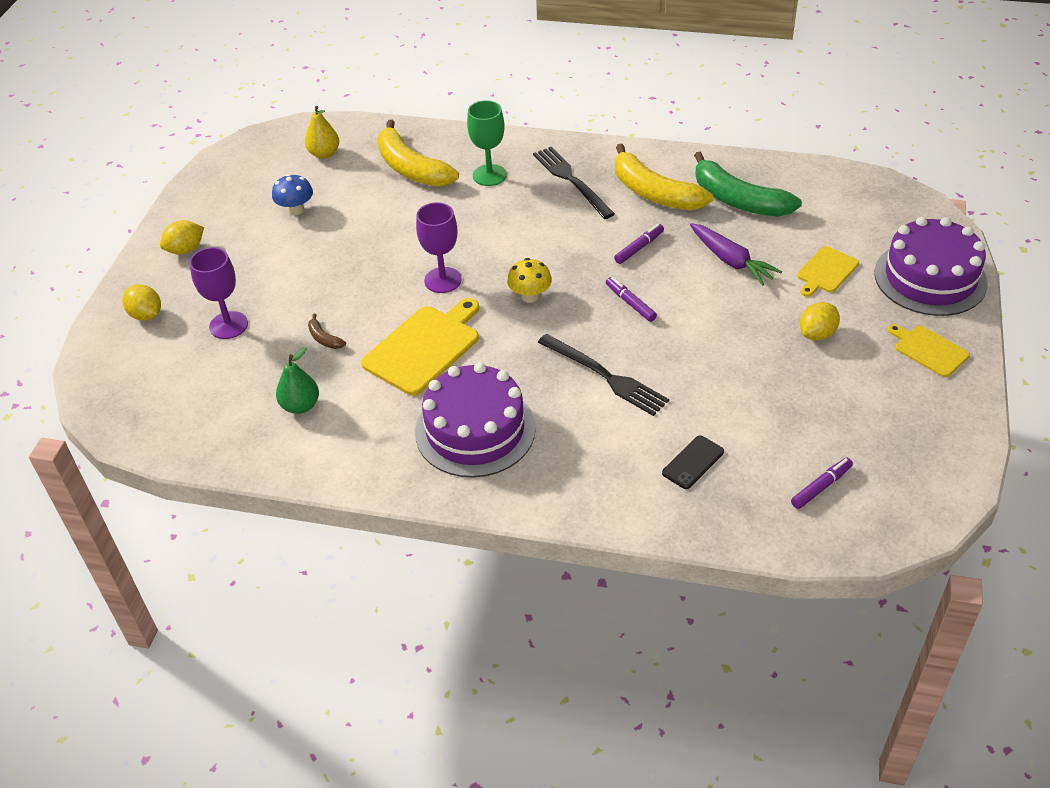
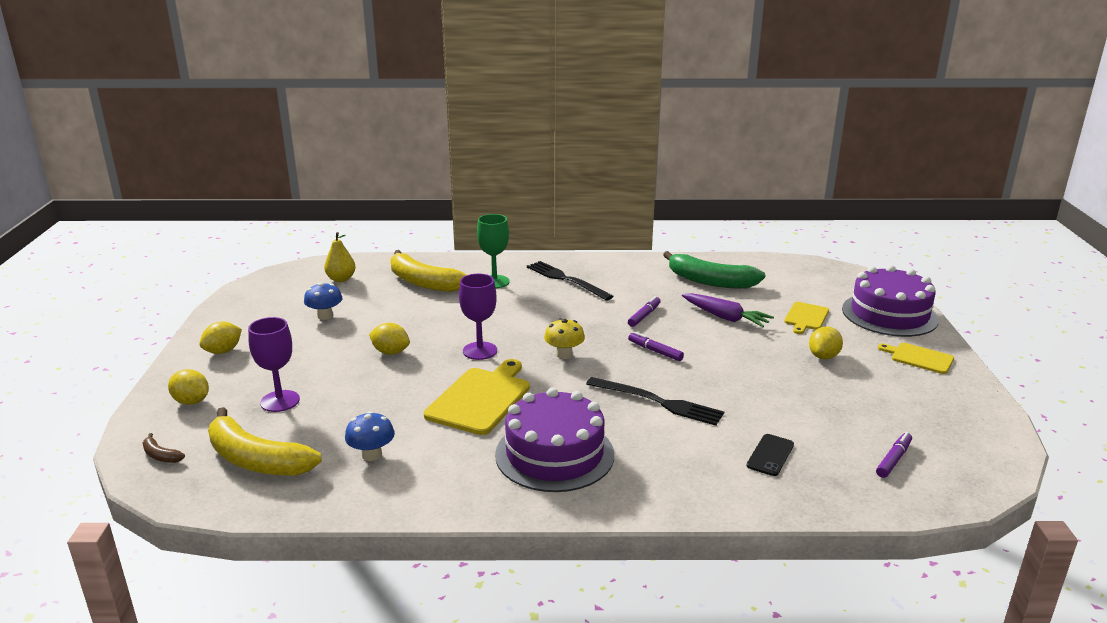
camera: 15 degrees left, 20 degrees down
(300, 406) = (372, 454): green pear -> blue mushroom
(324, 338) = (380, 401): brown banana -> brown banana (160, 455)
(350, 271) = (390, 352): none -> yellow lemon
(654, 193) = (639, 282): yellow banana -> yellow banana (256, 460)

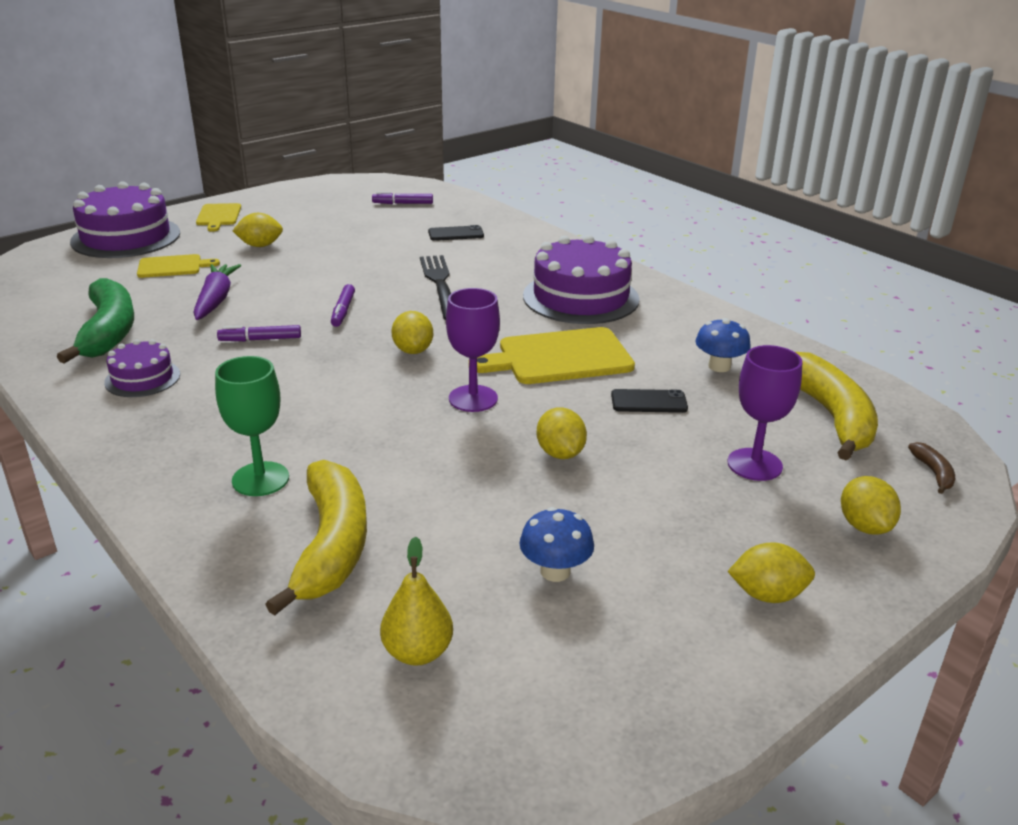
camera: 130 degrees left, 5 degrees up
(384, 402) = (649, 402): none -> black phone
(564, 354) = (413, 350): yellow mushroom -> yellow lemon
(566, 280) = (194, 424): black fork -> none
(635, 278) = (142, 378): none -> purple cake

